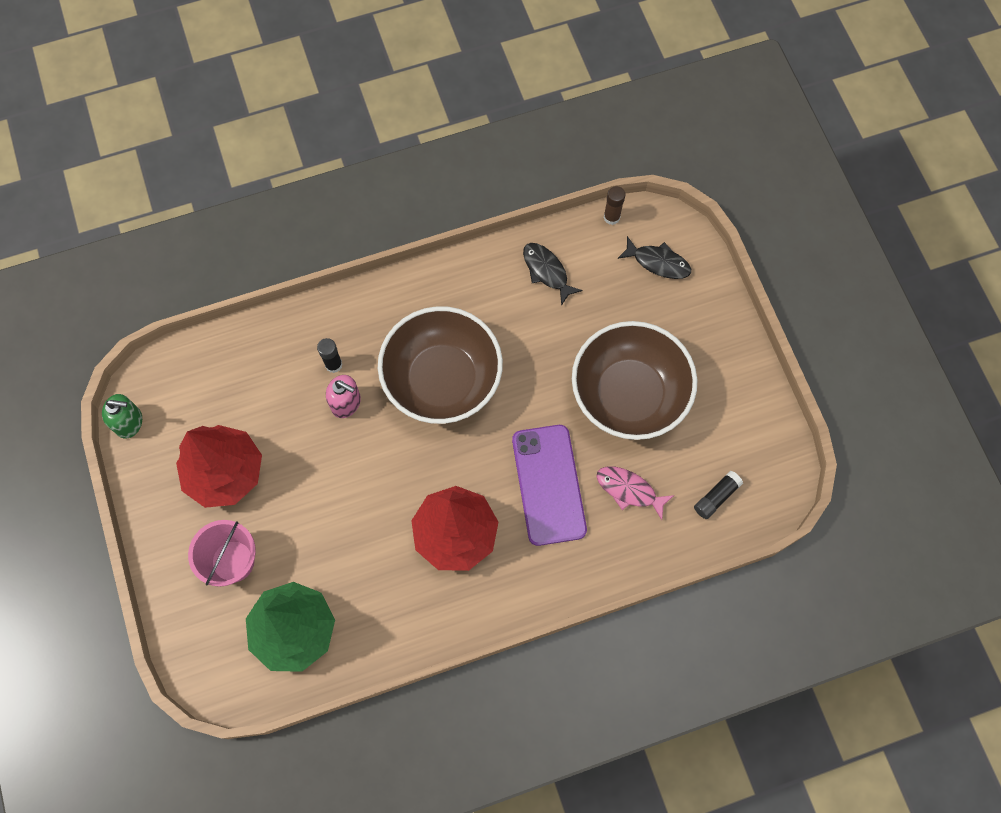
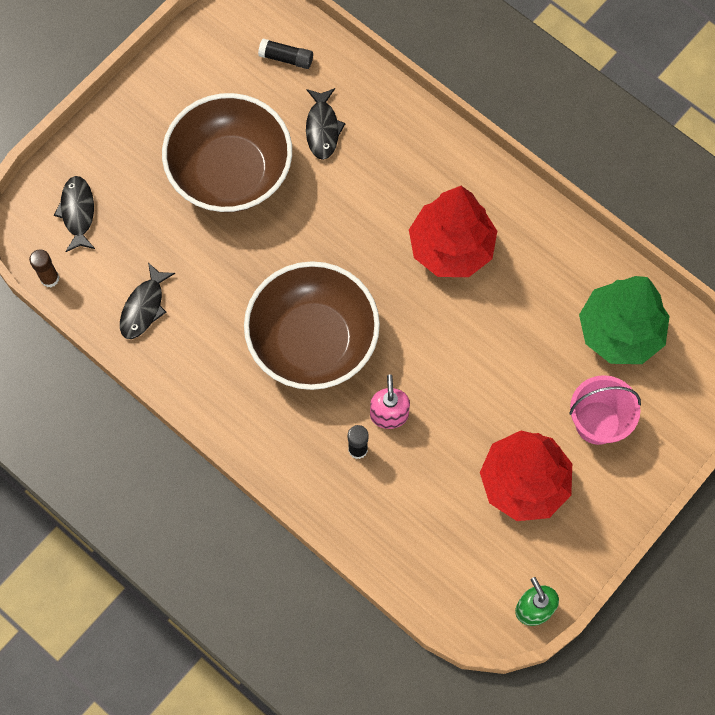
camera: 120 degrees left, 0 degrees up
(549, 484) = (358, 195): purple phone -> none
(629, 490) = (322, 128): pink fish -> black fish

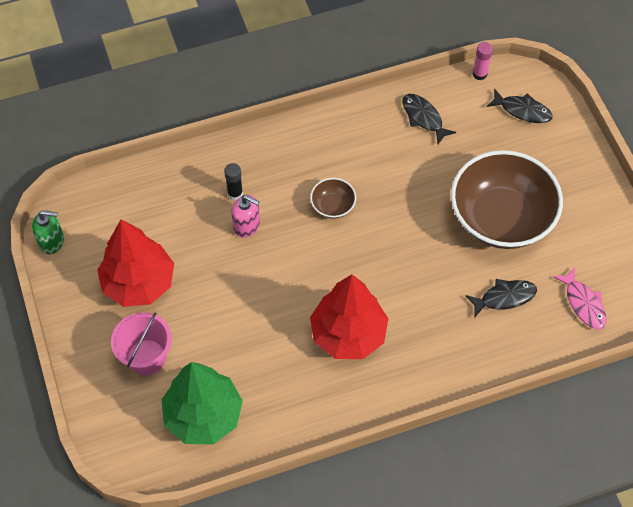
camera: 120 degrees right, 10 degrees down
(50, 278) = (479, 74): brown glue stick -> pink glue stick
(286, 58) = (583, 303): black glue stick -> pink fish
(313, 341) = (333, 206): brown bowl -> brown bowl, size x0.42
(322, 128) = (504, 297): black fish -> black fish turned 135 degrees clockwise

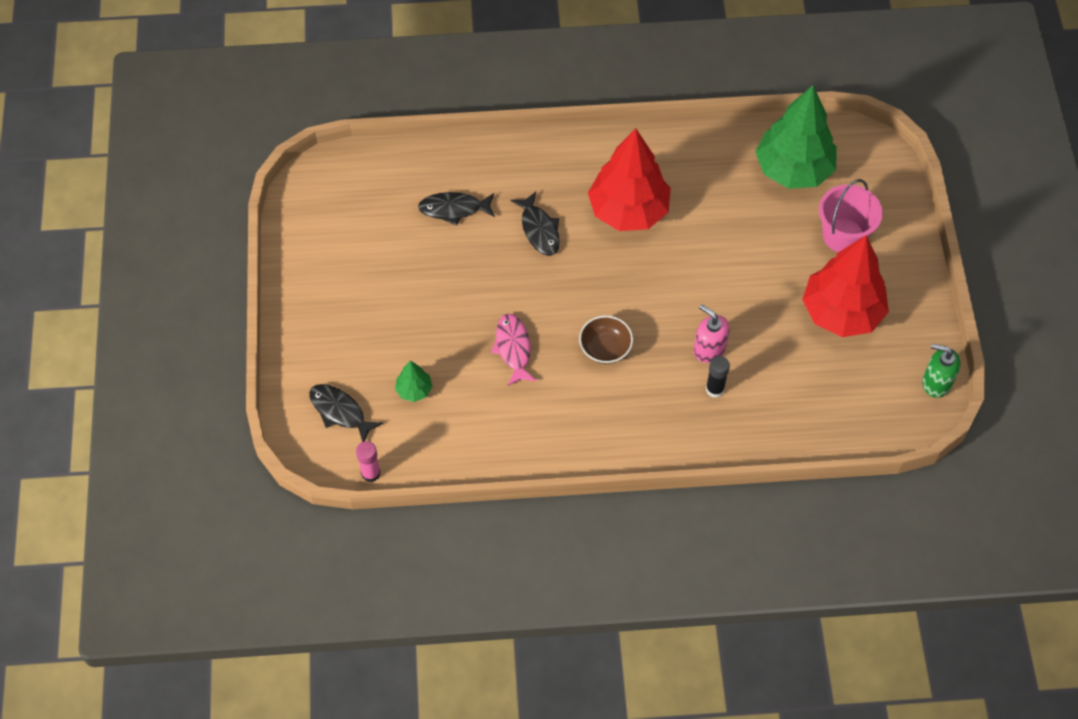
camera: 165 degrees left, 0 degrees up
(423, 118) = (462, 431): black fish -> black fish (539, 230)
(473, 139) = (414, 390): none -> green tree
(501, 218) = (421, 291): brown bowl -> none
(583, 303) = (375, 185): pink fish -> pink fish (513, 348)

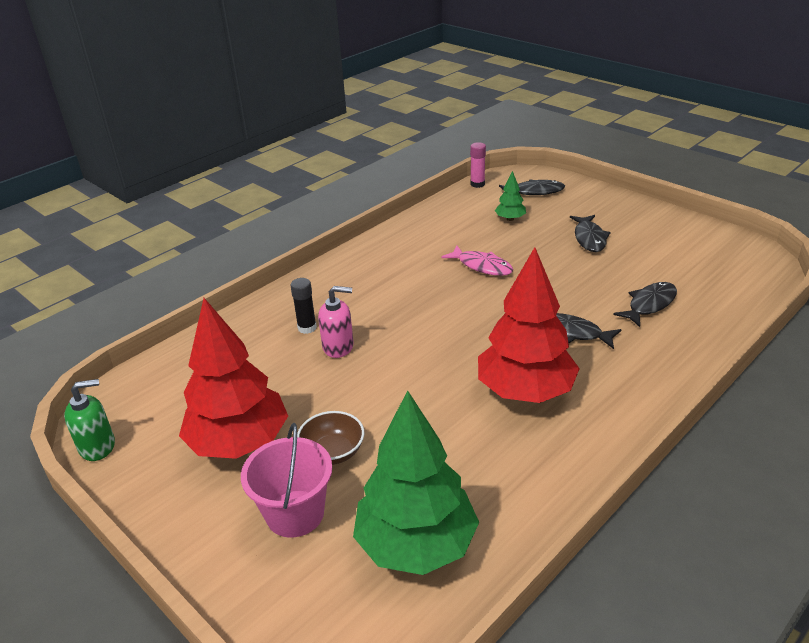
camera: 140 degrees right, 25 degrees down
(390, 308) = (589, 238): none -> black fish
(605, 348) = (419, 301): brown bowl -> brown bowl (333, 452)

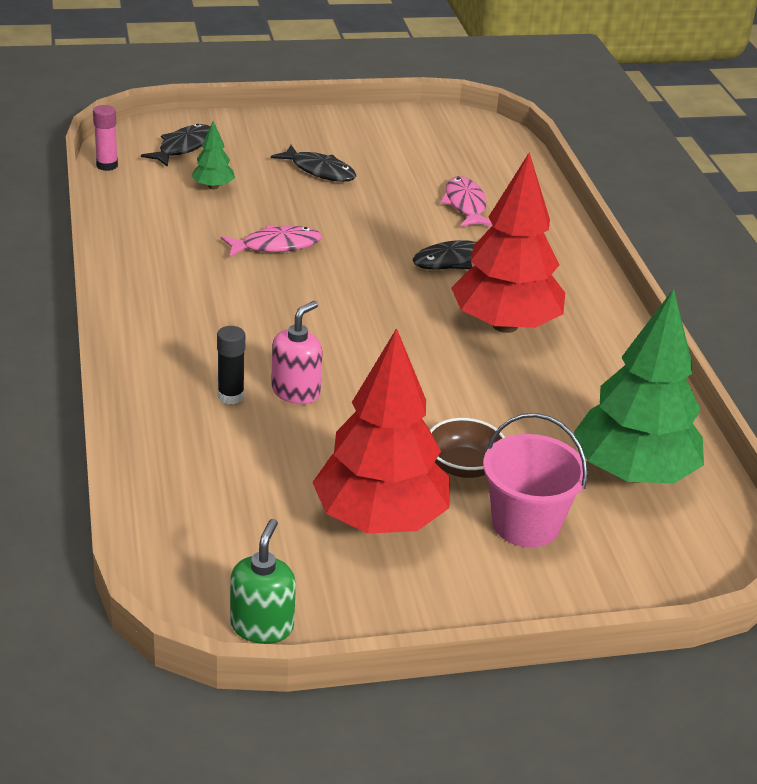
camera: 60 degrees left, 0 degrees up
(649, 304) = (465, 205): black fish -> pink fish

